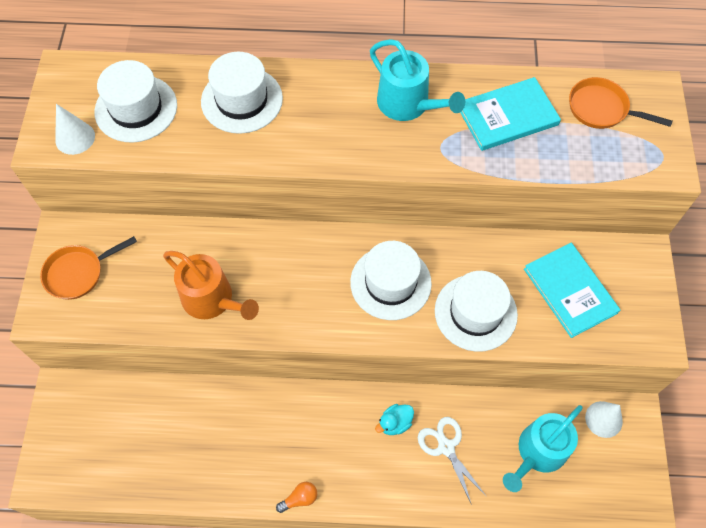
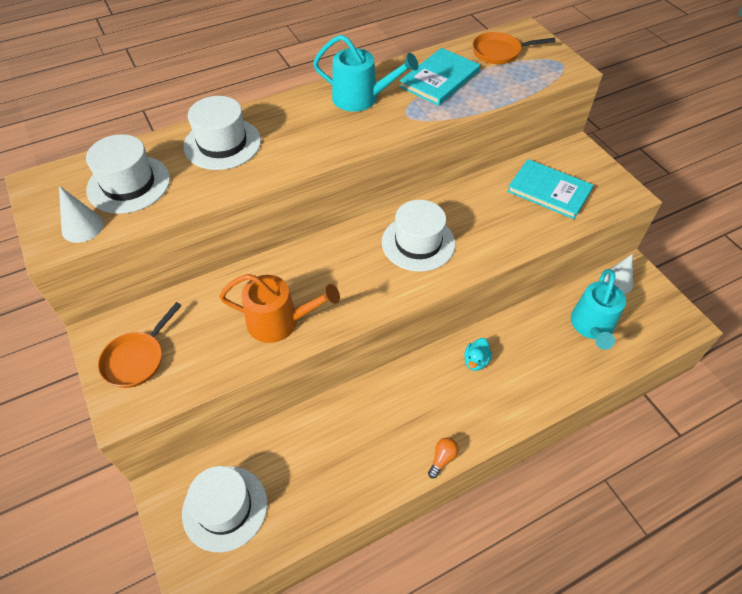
camera: 30 degrees left, 10 degrees down
(446, 447) = (526, 358): white scissors -> none
(475, 312) = (496, 234): white hat -> white hat (225, 508)

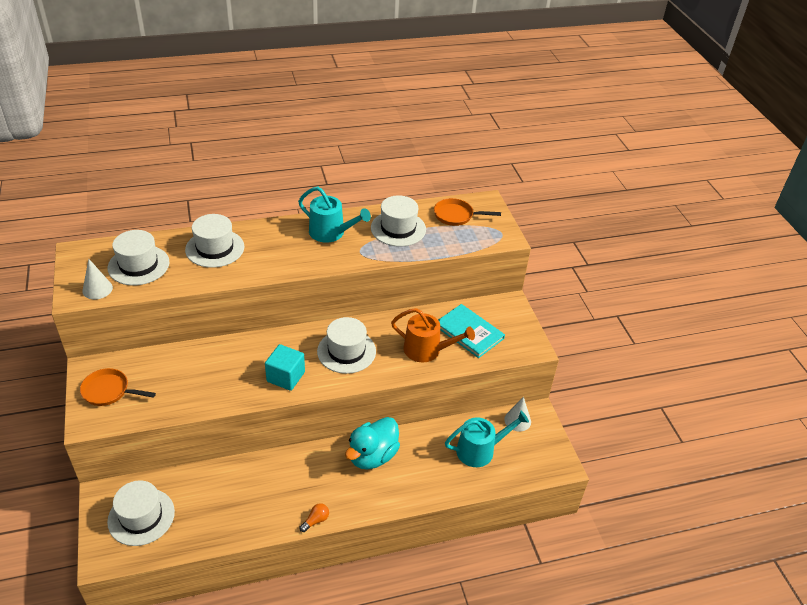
camera: 10 degrees right, 10 degrees down
(137, 359) = (109, 391): orange pan -> orange pan turned 60 degrees clockwise
(279, 322) = (219, 387): orange watering can -> orange watering can (427, 350)
(358, 290) = (286, 377): none -> turquoise cube
(439, 79) = (398, 228): turquoise book -> white hat
(475, 361) = (372, 456): turquoise duck -> turquoise duck, size x2.09
(592, 326) = (480, 450): turquoise watering can -> turquoise watering can turned 135 degrees counterclockwise

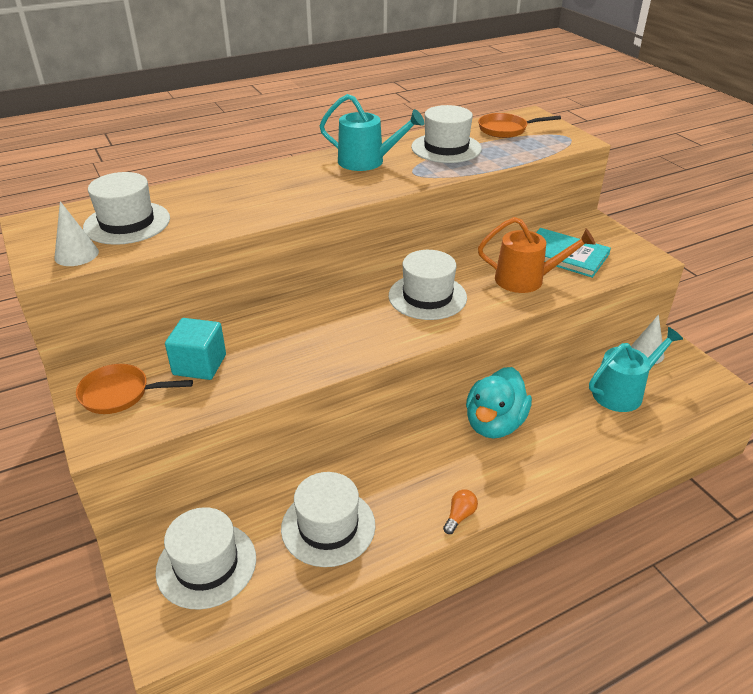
camera: 10 degrees left, 5 degrees down
(215, 248) = (225, 194): white hat -> white hat (328, 526)
(286, 377) = (363, 336): turquoise cube -> turquoise cube (199, 365)

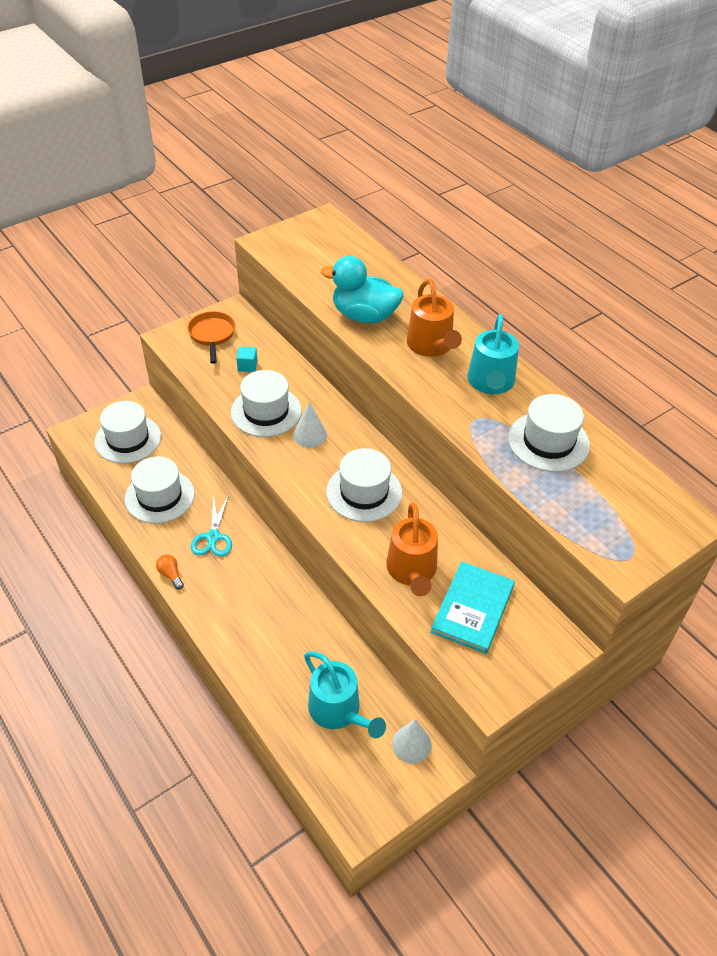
camera: 80 degrees right, 10 degrees up
(76, 254) = (282, 251): white cone -> white cone (310, 435)
(127, 223) = (332, 262): white hat -> white hat (266, 411)
(199, 365) = (247, 366): turquoise cube -> turquoise cube, size x0.56
(304, 182) = (431, 346): none -> orange watering can
(405, 474) = (213, 537): none -> turquoise scissors
(459, 516) = (171, 575): orange light bulb -> orange light bulb turned 150 degrees counterclockwise
(494, 424) = (278, 597): turquoise duck -> turquoise duck (364, 316)
(506, 130) = (626, 494): orange pan -> none

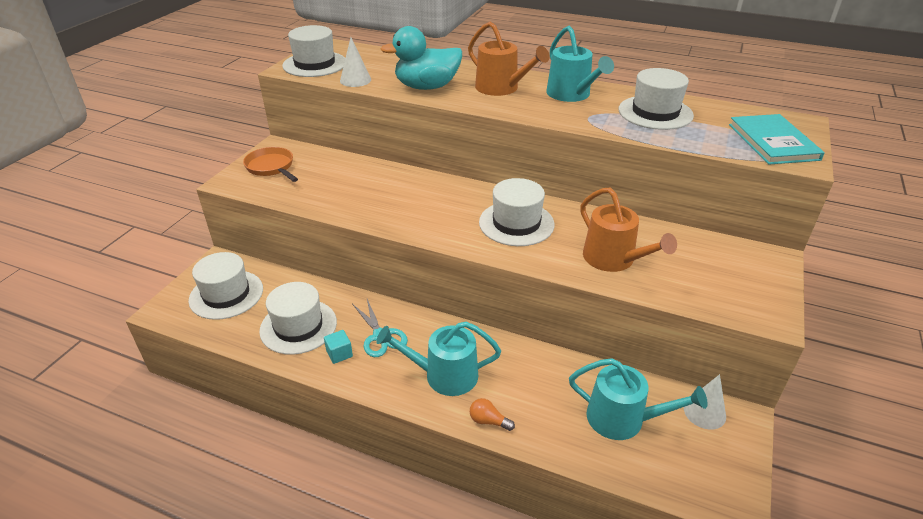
camera: 30 degrees left, 10 degrees down
(171, 575) = (366, 385): orange light bulb -> orange light bulb (488, 421)
(234, 597) = (444, 375): none -> turquoise watering can
(247, 366) = (325, 177): turquoise cube -> turquoise cube (339, 354)
(266, 411) = (374, 201): white hat -> white hat (315, 64)
(310, 435) = (429, 203): white cone -> white cone (355, 80)
(472, 608) = (686, 264): turquoise book -> turquoise book (772, 142)

